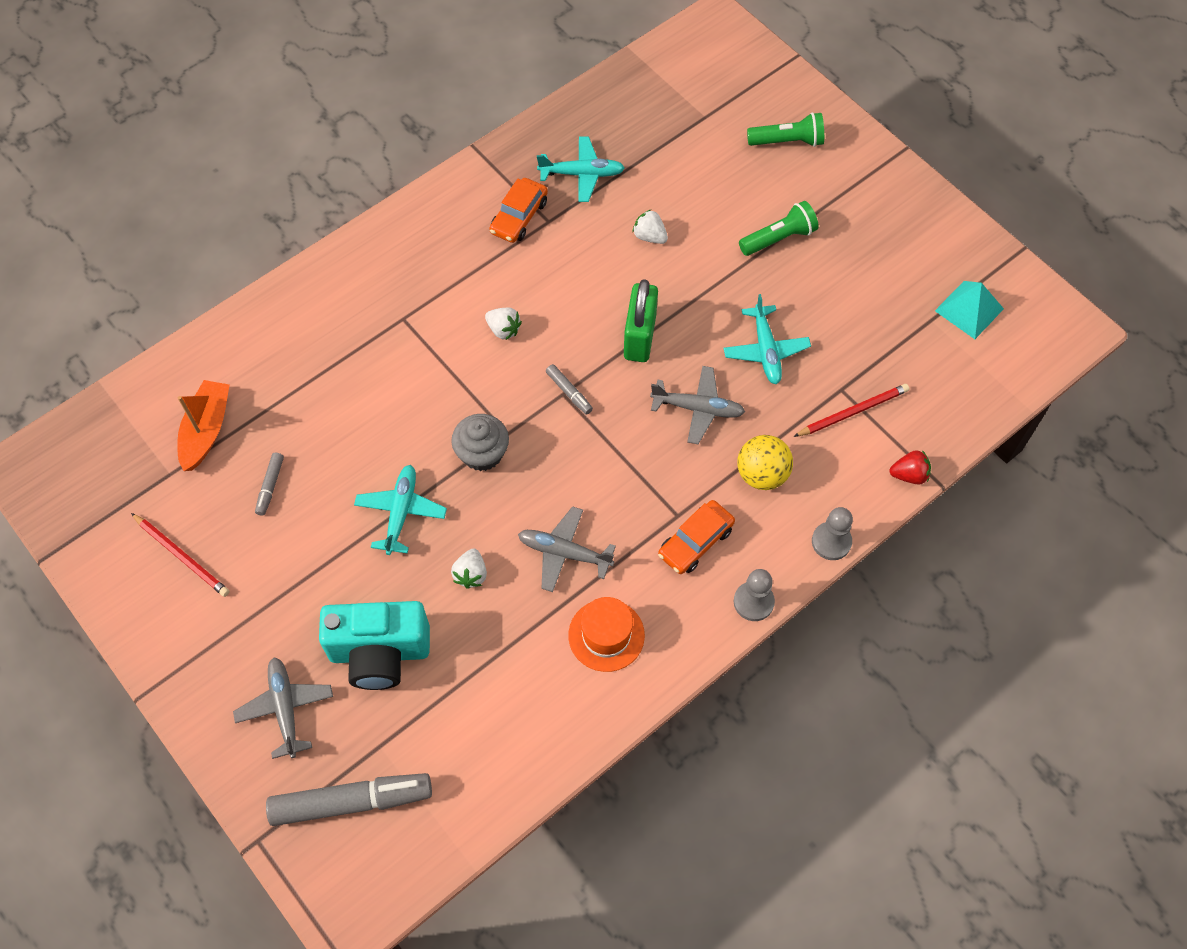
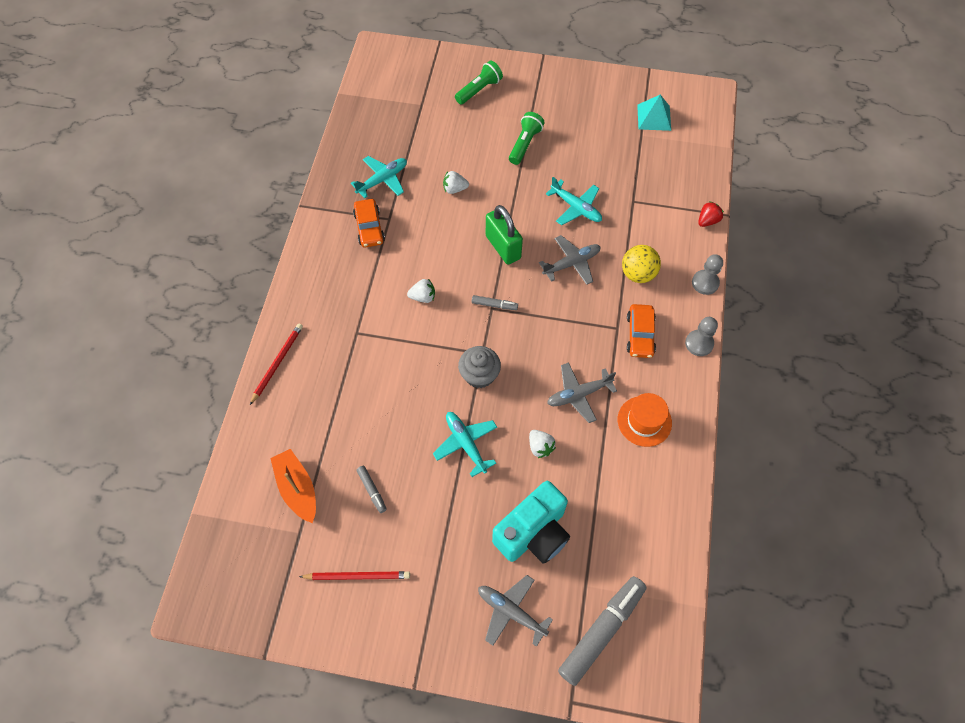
camera: 40 degrees left, 0 degrees up
(853, 412) = (650, 208): red pencil -> red pencil (277, 363)

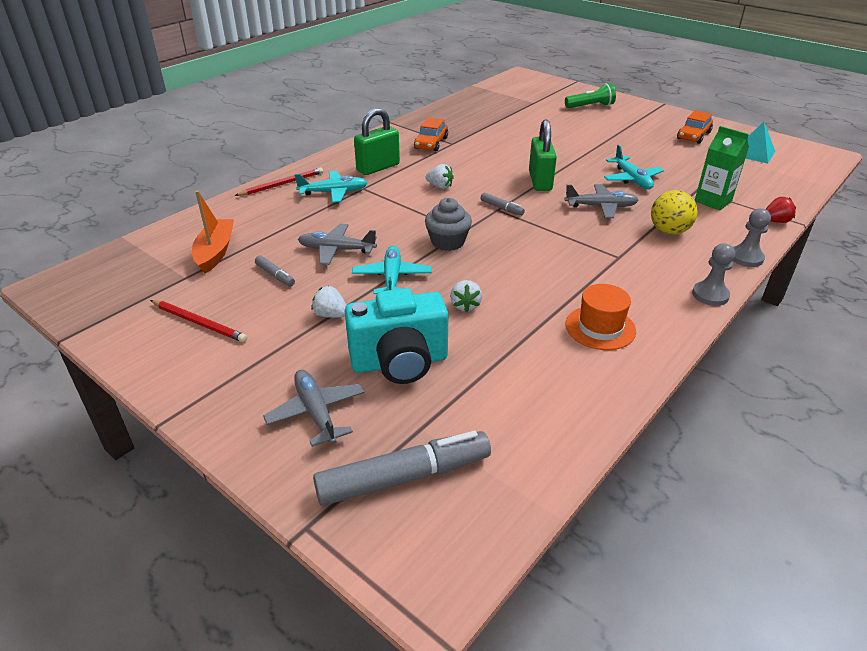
camera: 30 degrees right, 25 degrees down
(347, 293) = (378, 167): none -> green padlock
(372, 490) = (275, 275): grey marker -> grey marker turned 45 degrees counterclockwise
(382, 180) = (466, 126): turquoise plane -> turquoise plane (334, 192)
(454, 189) = (523, 143): white strawberry -> white strawberry (330, 315)
(525, 144) = (609, 138): green flashlight -> none
(578, 394) = (539, 285): grey plane -> grey plane (336, 250)
(640, 335) = (641, 268): orange car -> orange car (693, 136)
(652, 212) = (713, 201): none -> green carton

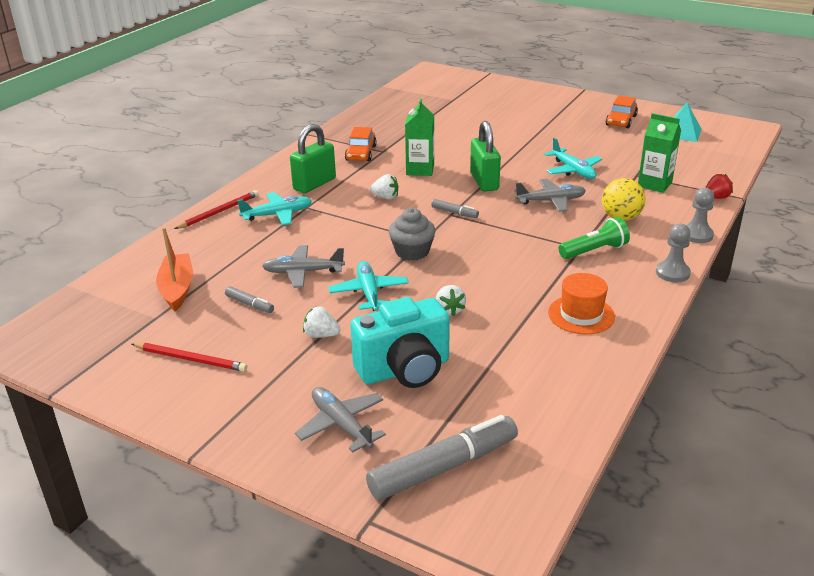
camera: 10 degrees left, 5 degrees down
(481, 164) = (420, 170): none -> green carton
(590, 106) = (512, 99): green flashlight -> green flashlight (594, 251)

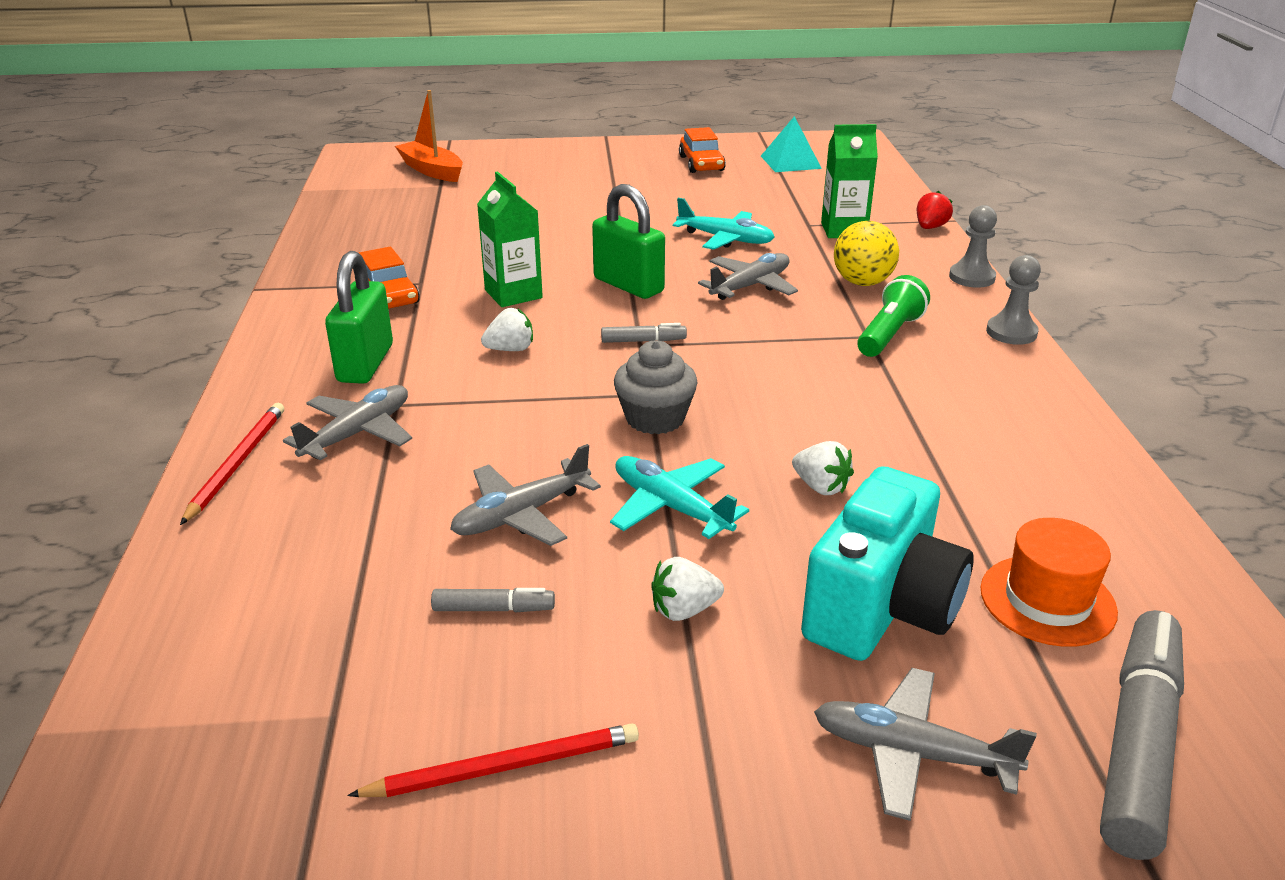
camera: 35 degrees left, 0 degrees up
(177, 288) = (313, 638): orange boat -> orange boat (432, 170)
(277, 215) = (358, 433): turquoise plane -> grey plane
(581, 315) = (989, 425): orange hat -> orange hat (1047, 600)

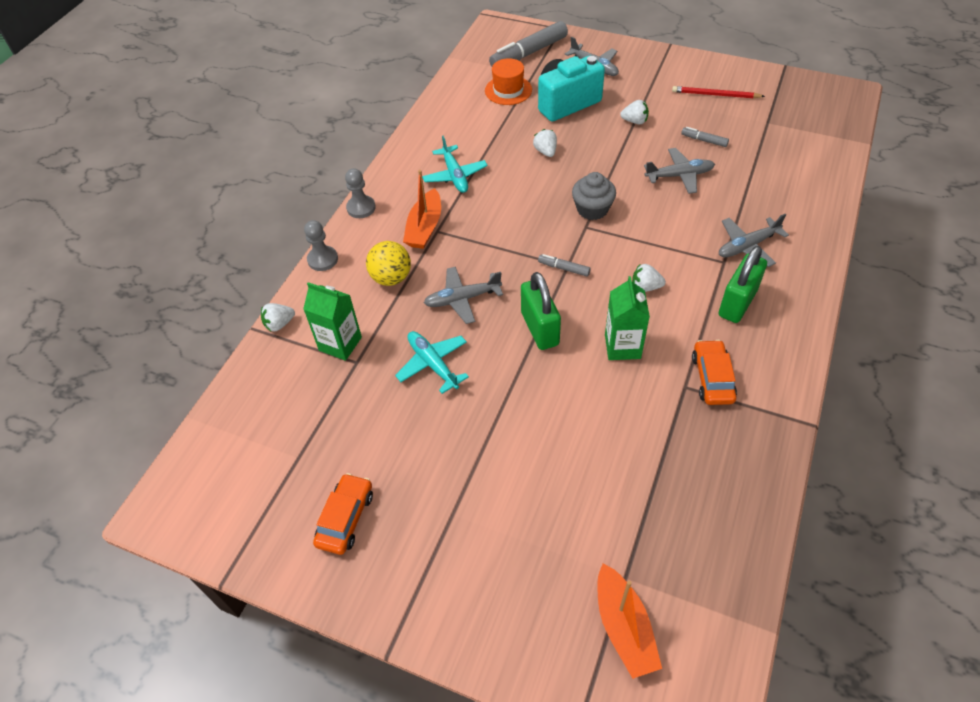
camera: 150 degrees left, 20 degrees up
(237, 463) = (811, 244): red pencil -> none
(671, 506) = (614, 161): turquoise plane -> turquoise plane (455, 175)
(790, 162) = (264, 484): turquoise pyramid -> none
(889, 334) = (425, 228): green flashlight -> orange boat
(930, 227) = (279, 324): red strawberry -> white strawberry

